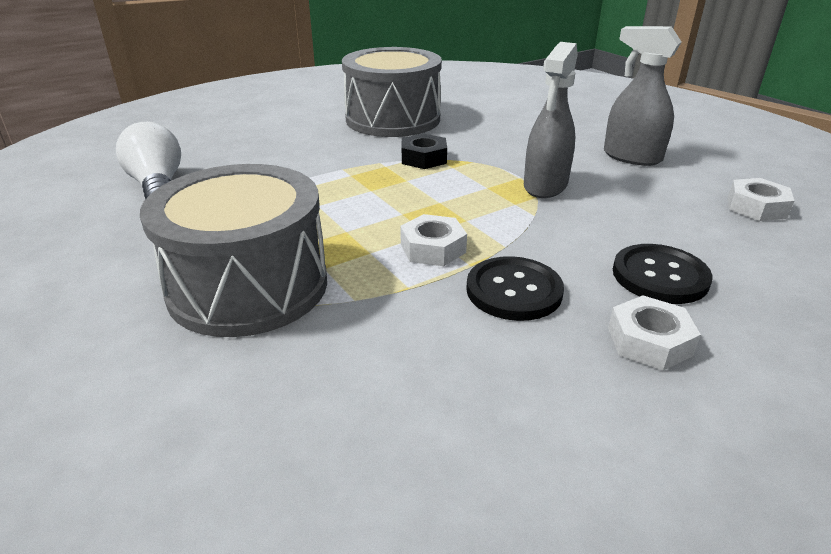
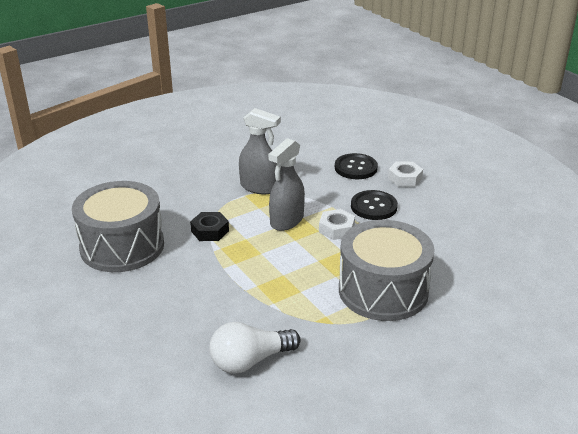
camera: 90 degrees left, 0 degrees up
(631, 157) = (219, 154): grey spray bottle -> grey spray bottle (286, 221)
(756, 207) = (287, 131): white nut -> none

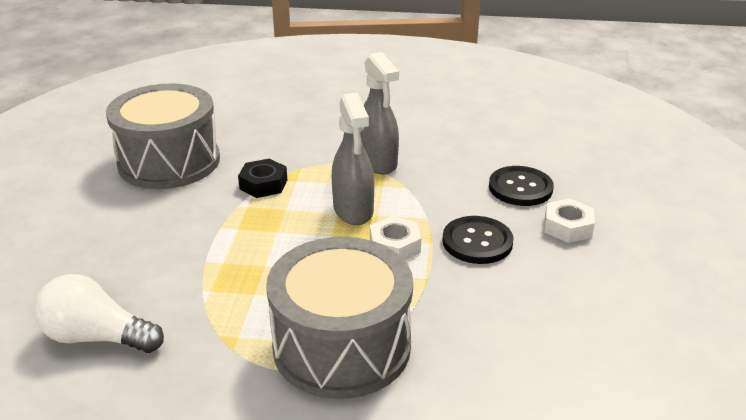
camera: 40 degrees right, 0 degrees up
(286, 221) = (353, 210): grey spray bottle -> grey spray bottle turned 90 degrees counterclockwise

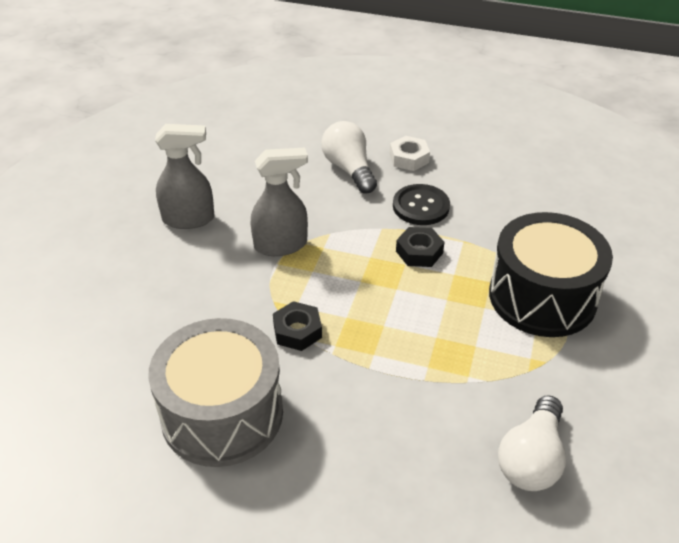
camera: 80 degrees left, 10 degrees up
(342, 346) = (542, 297): grey drum -> black drum
(353, 210) = (361, 271): grey spray bottle -> grey spray bottle (189, 219)
(394, 246) = (419, 252): white nut -> black nut
(520, 188) = (349, 169): black button -> white light bulb

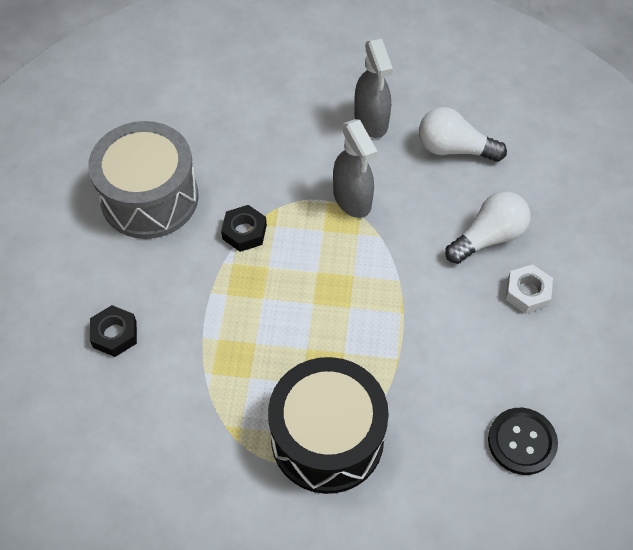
camera: 80 degrees right, 15 degrees up
(419, 252) = (370, 318): black nut -> black nut (114, 334)
(421, 206) = (444, 312): black button -> black button (522, 442)
(531, 458) = (125, 428): white light bulb -> white light bulb (454, 149)

